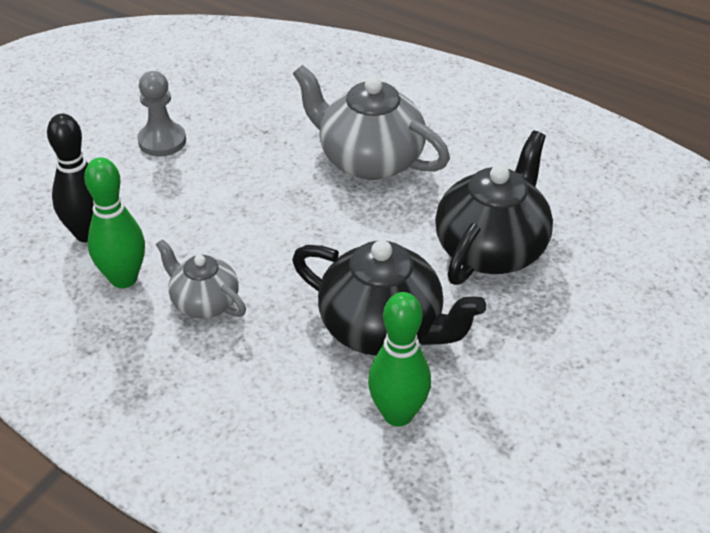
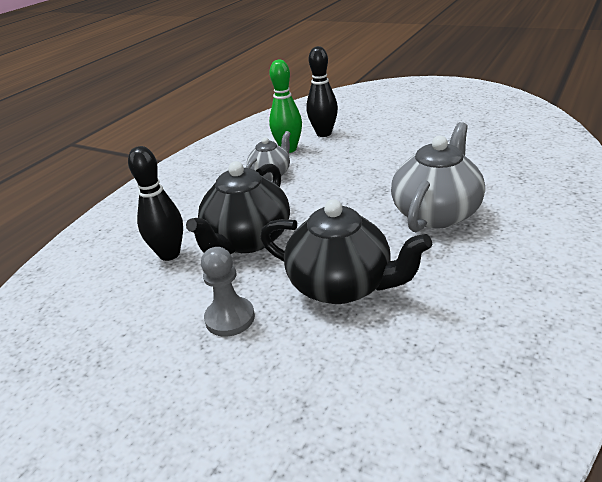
camera: 90 degrees right, 10 degrees down
(162, 141) = (417, 137): grey pawn -> grey pawn (230, 318)
(398, 414) = (169, 254): green bowling pin -> black bowling pin

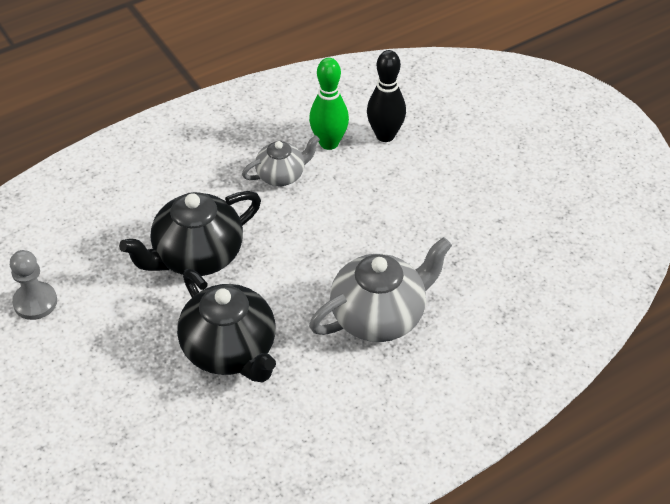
camera: 25 degrees right, 15 degrees up
(169, 254) = (125, 236): black bowling pin -> none
(230, 318) = (126, 334): grey pawn -> grey pawn (35, 302)

